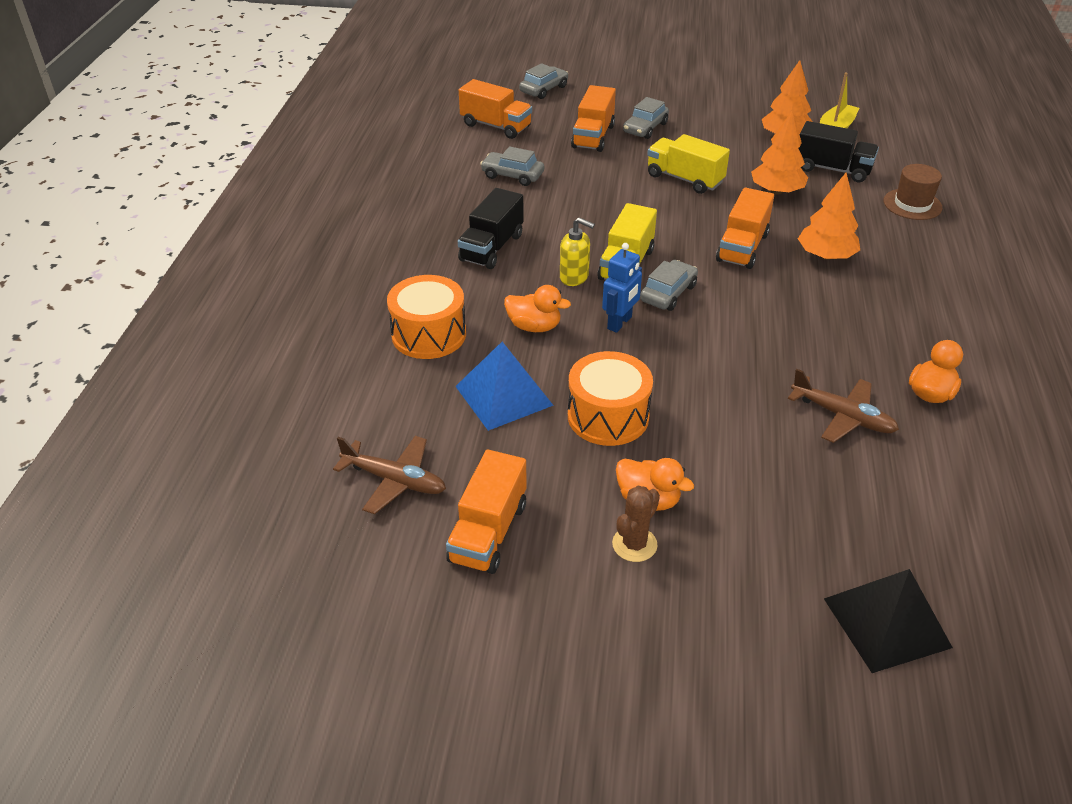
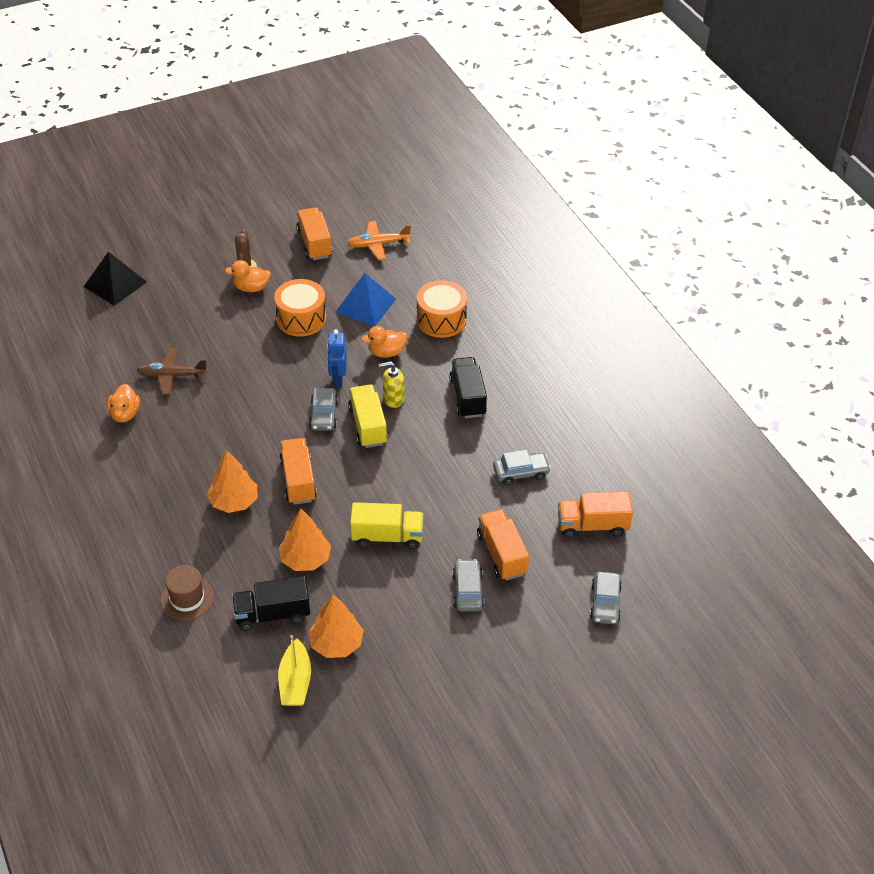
camera: 145 degrees right, 5 degrees up
(394, 480) = (378, 244): brown plane -> orange plane

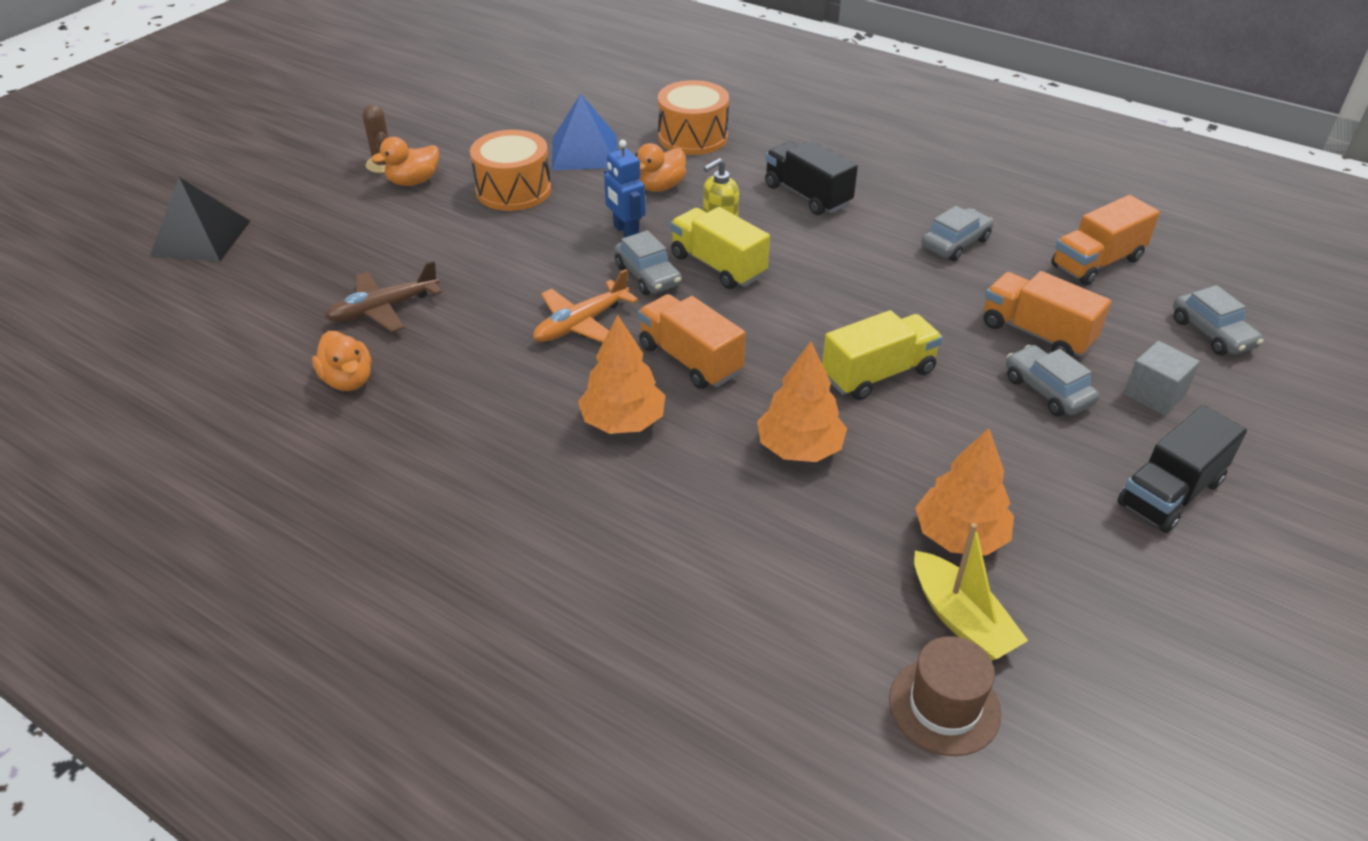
camera: 30 degrees left, 5 degrees down
(187, 598) = (677, 583): brown hat -> brown hat (944, 706)
(272, 614) = (829, 542): black truck -> black truck (1170, 493)
(314, 244) = (457, 116): orange truck -> none
(378, 244) = (540, 95): orange plane -> orange plane (581, 324)
(524, 622) = (1154, 394): none -> grey cube

